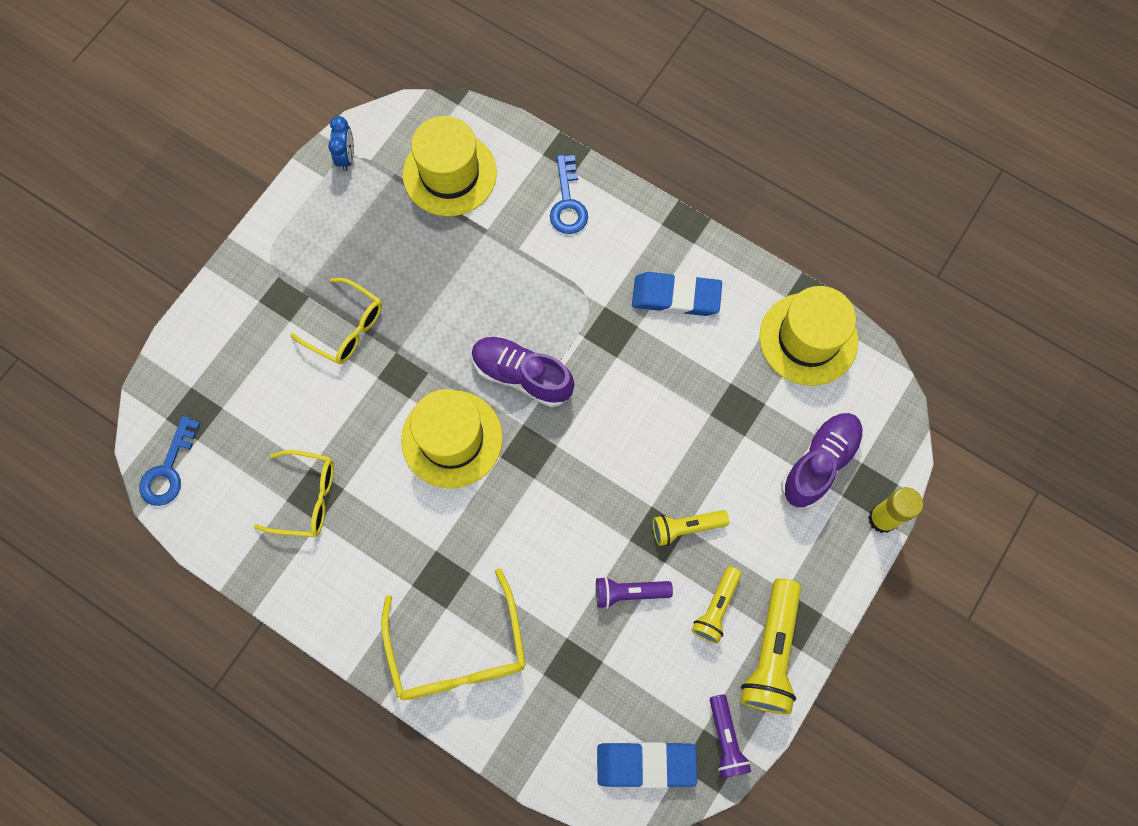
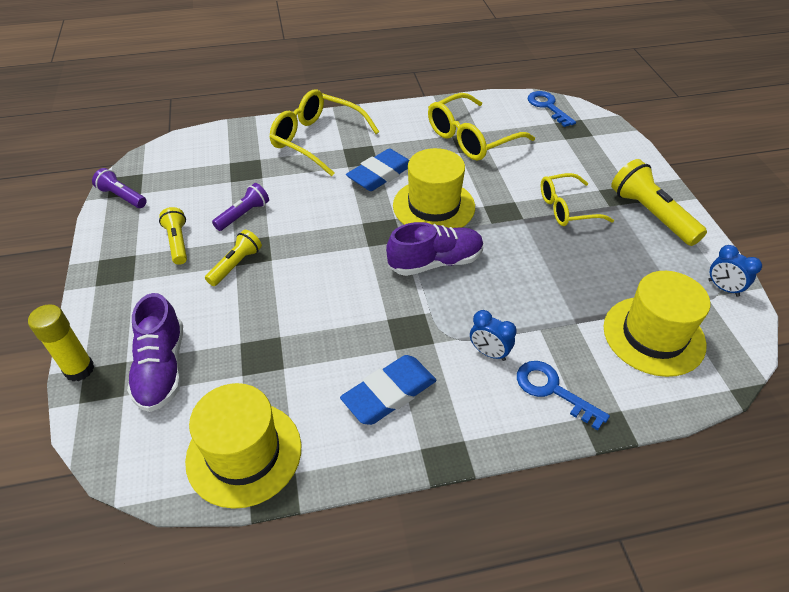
camera: 135 degrees right, 25 degrees down
(306, 497) = (471, 138): yellow glasses -> yellow glasses, size x1.51
(576, 264) = (489, 352): none -> blue clock
(646, 764) = (165, 163): blue eraser -> blue eraser (380, 174)
(771, 652) = (120, 246): yellow flashlight -> yellow flashlight (651, 214)

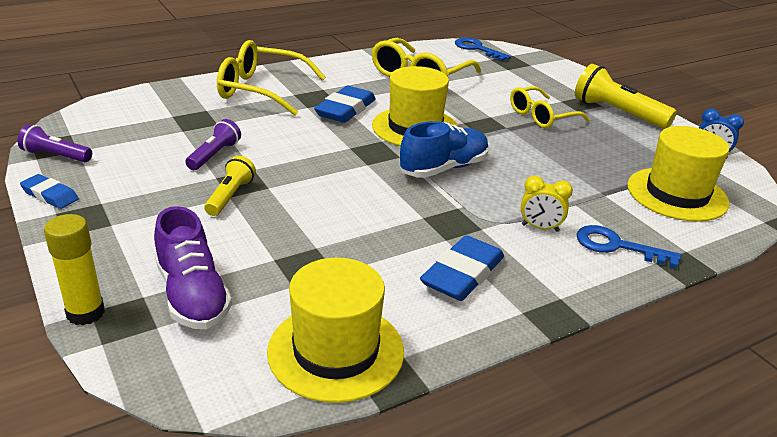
camera: 20 degrees left, 15 degrees down
(101, 240) = (50, 195): none -> blue eraser
(178, 242) = (149, 186): yellow flashlight -> none
(435, 262) = (444, 168): purple shoe -> blue shoe
(489, 352) = (540, 228): blue clock -> yellow clock

